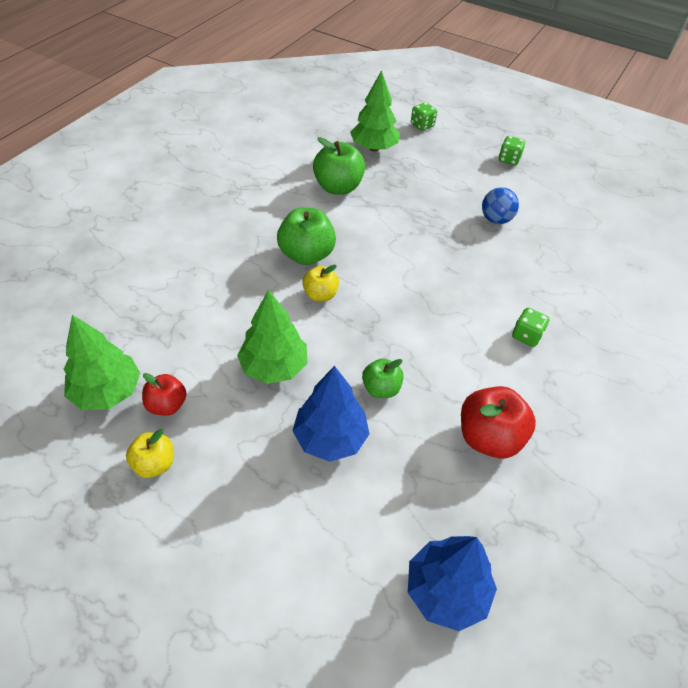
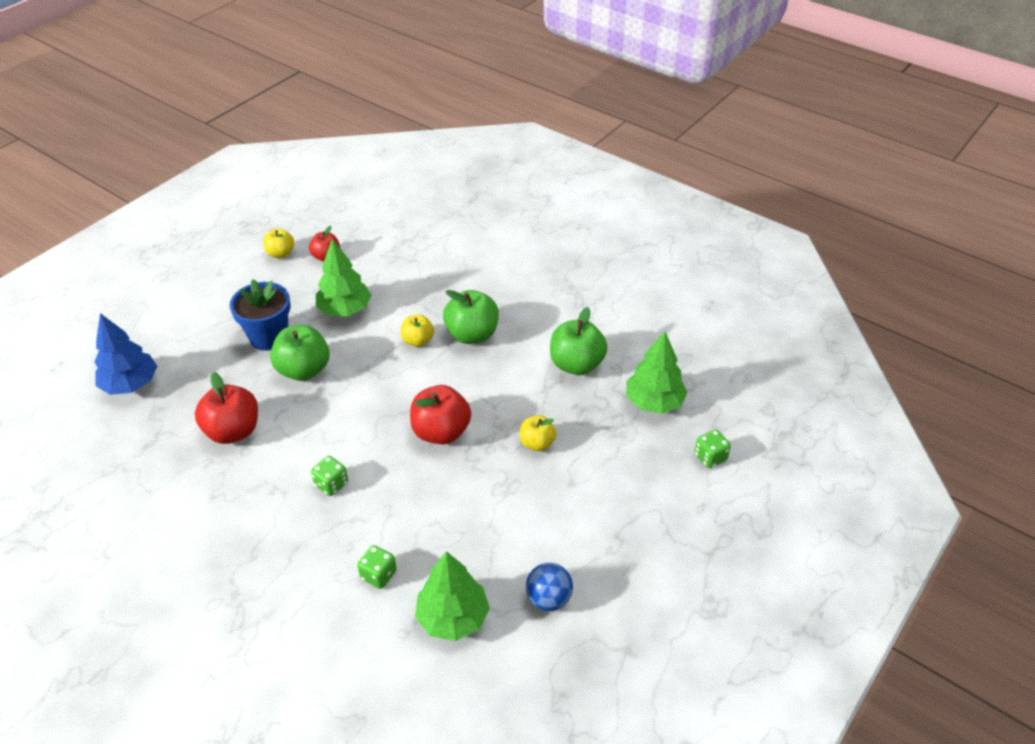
camera: 100 degrees right, 5 degrees down
(107, 392) = (347, 230): green tree -> green tree (453, 618)
(330, 438) = (269, 337): blue tree -> blue flower pot
(381, 388) = (304, 370): green apple -> green apple, size x1.67
(435, 207) = (537, 443): none -> yellow apple
(440, 266) = (441, 432): none -> red apple
(496, 219) = (511, 498): blue ball -> blue ball (548, 599)
(509, 159) = (635, 541): green dice -> green dice (378, 575)

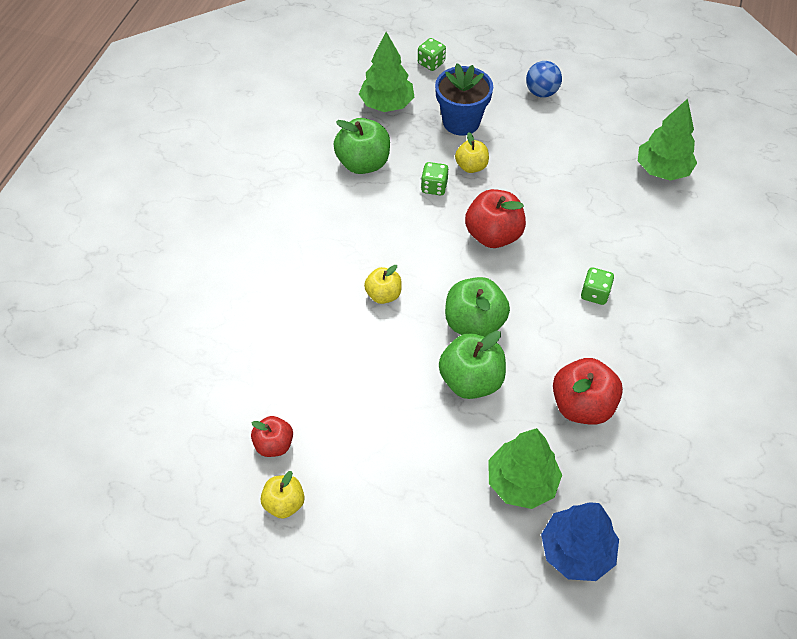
camera: 110 degrees left, 10 degrees up
(269, 337) = (438, 440): blue flower pot -> blue flower pot (461, 122)
(345, 310) = (362, 382): green tree -> green tree (521, 482)
(378, 575) = (658, 226): green dice -> green dice (434, 187)
(472, 334) = (355, 252): green apple -> green apple (474, 323)
(548, 599) = (612, 123): blue ball -> blue ball (541, 92)

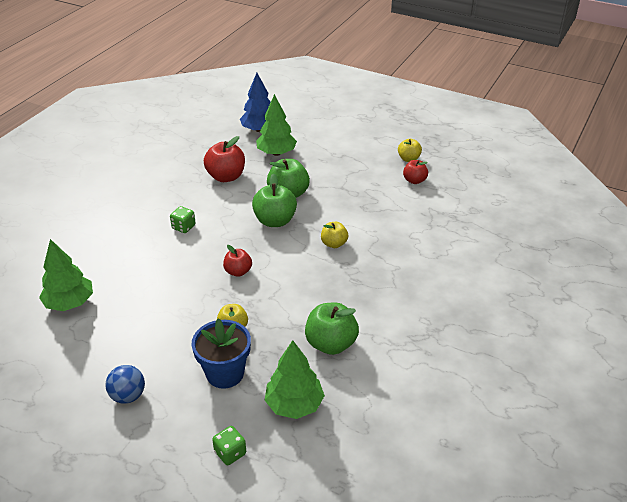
camera: 170 degrees left, 15 degrees down
(434, 187) = (272, 314): green dice -> none
(493, 235) = (238, 271): red apple -> red apple, size x0.60

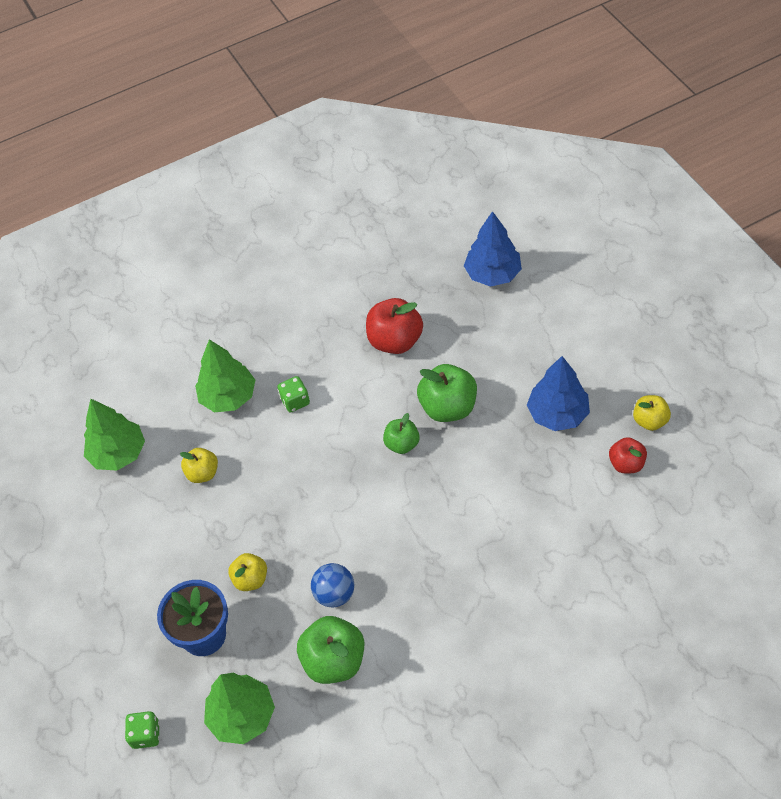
camera: 40 degrees right, 15 degrees up
(128, 396) = (100, 608): blue ball -> blue ball (335, 594)
(238, 271) = (308, 501): red apple -> none
(275, 221) = (402, 444): green apple -> green apple, size x0.60
(276, 153) = (484, 327): green tree -> green tree (228, 397)
(334, 244) = (444, 517): yellow apple -> yellow apple (203, 473)
(356, 174) = (557, 414): none -> blue tree

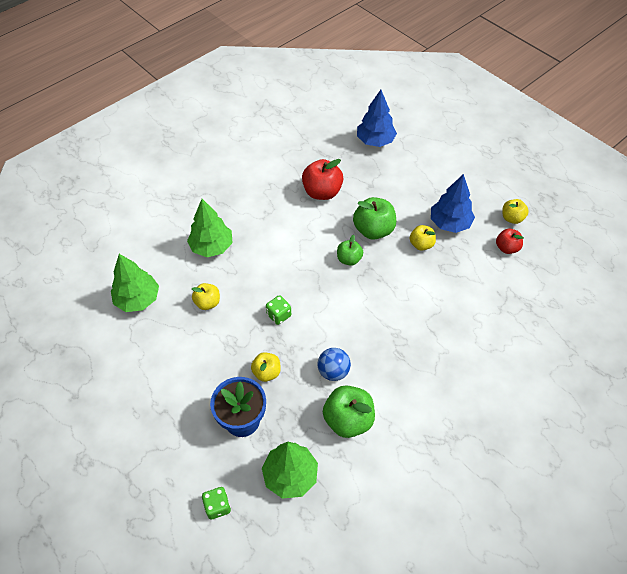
camera: 20 degrees left, 0 degrees up
(295, 401) = (262, 242): green dice -> green dice (279, 315)
(507, 439) = (421, 244): none -> yellow apple

